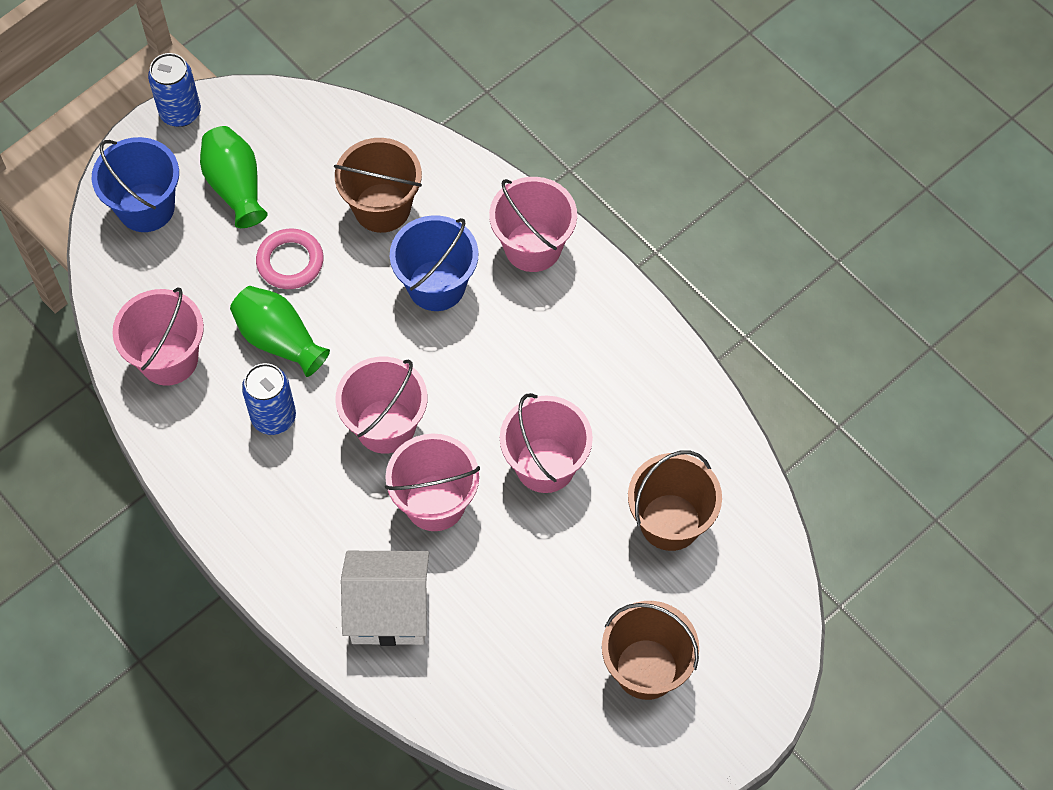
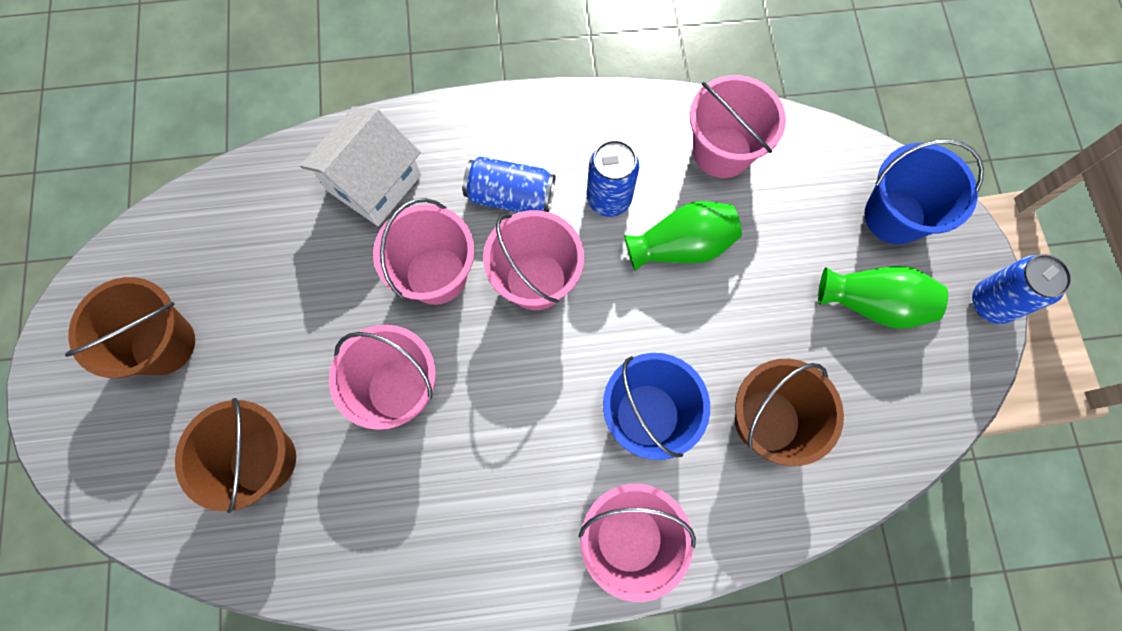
camera: 125 degrees right, 10 degrees up
(290, 262) = (758, 302): pink ring -> none
(324, 493) = (511, 196): none -> blue can

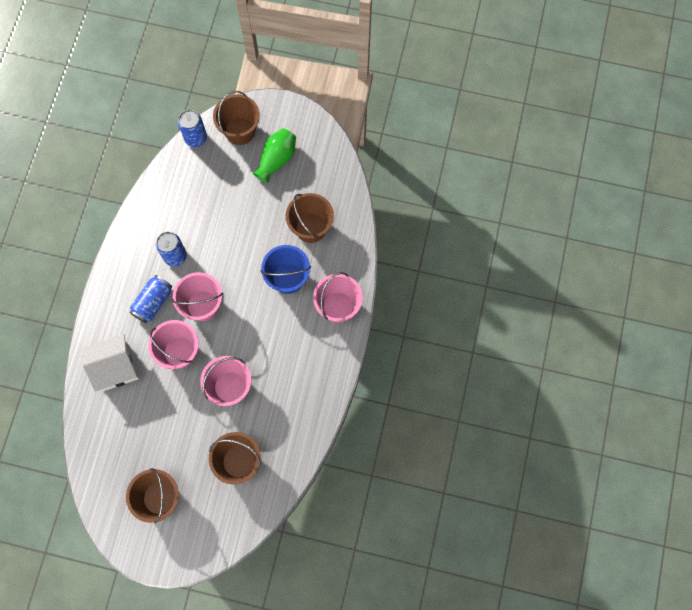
camera: 70 degrees left, 0 degrees up
(374, 183) = (116, 368): white house -> white house turned 75 degrees counterclockwise
(681, 246) = (214, 232): green vase -> none
(722, 151) = (173, 193): pink bucket -> none
(894, 216) = (240, 131): blue bucket -> brown bucket
(991, 303) = (297, 110): blue can -> blue can (196, 138)

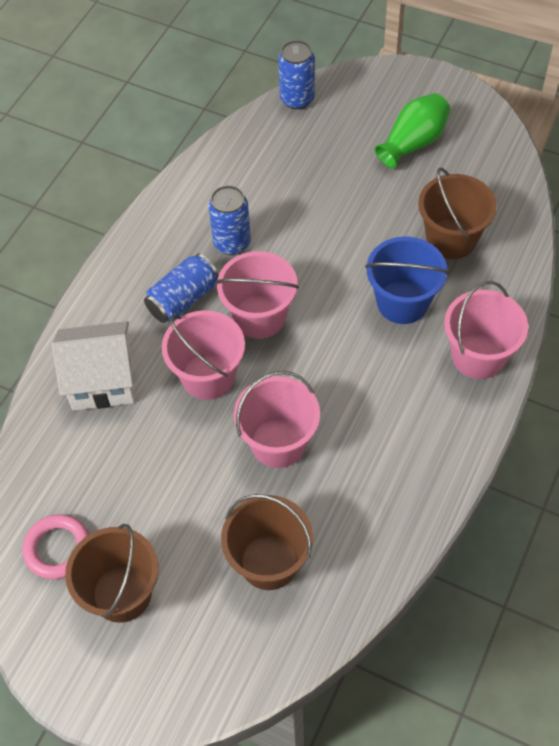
camera: 15 degrees right, 15 degrees down
(116, 479) = (58, 549): none -> pink ring
(240, 131) = (364, 99): brown bucket -> none

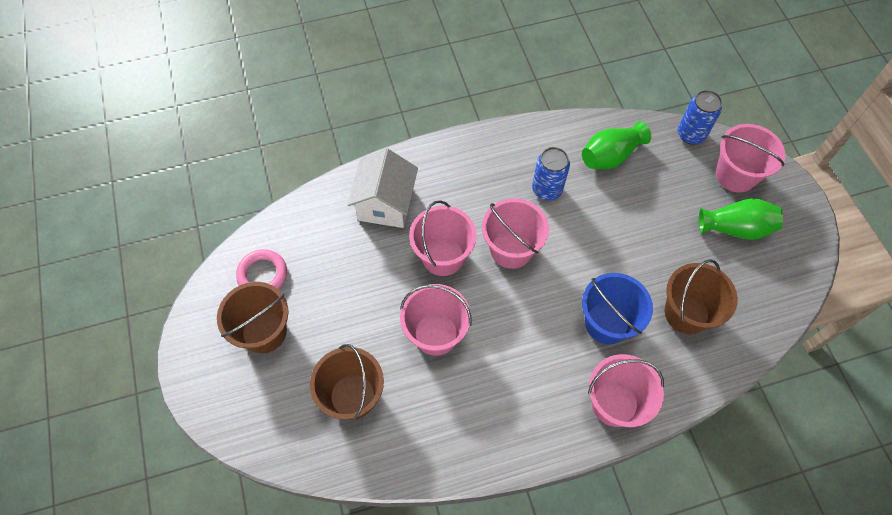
camera: 45 degrees right, 5 degrees up
(102, 381) = (385, 204): white house -> white house turned 60 degrees clockwise
(183, 299) = (481, 198): blue can -> none
(252, 170) = (610, 156): none -> green vase
(367, 102) = (736, 175): none -> pink bucket

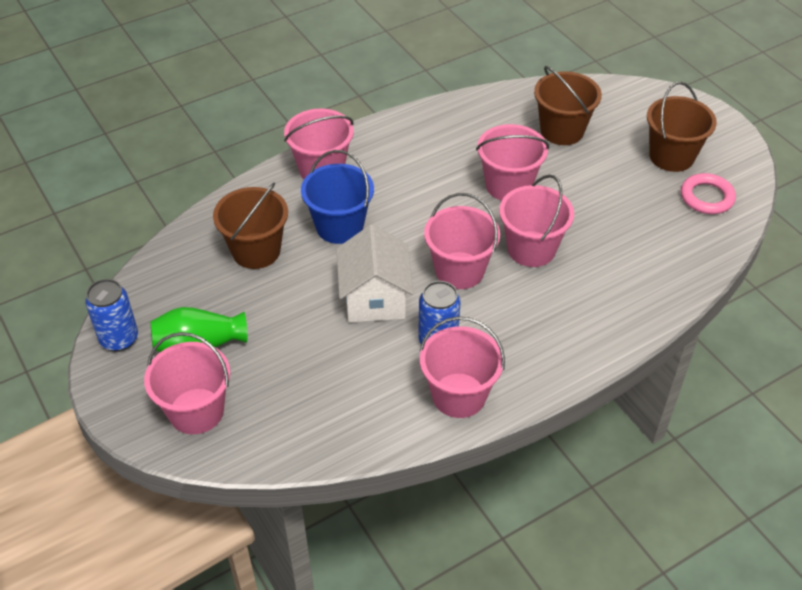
camera: 165 degrees right, 15 degrees down
(385, 204) = (620, 286): white house -> white house (375, 299)
(543, 144) = (459, 395): none -> pink bucket
(610, 156) = (366, 400): green vase -> none
(691, 134) = (259, 454): blue can -> blue can (119, 339)

